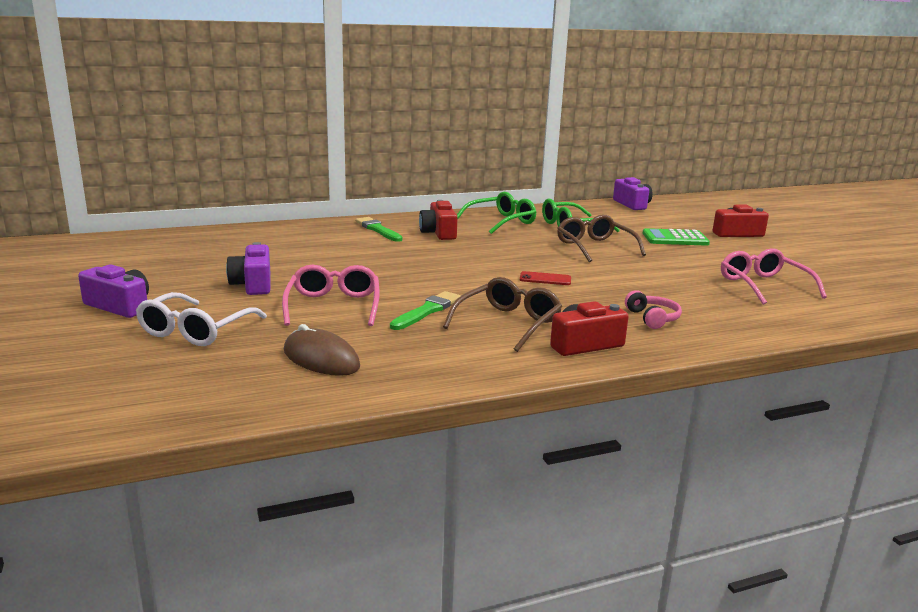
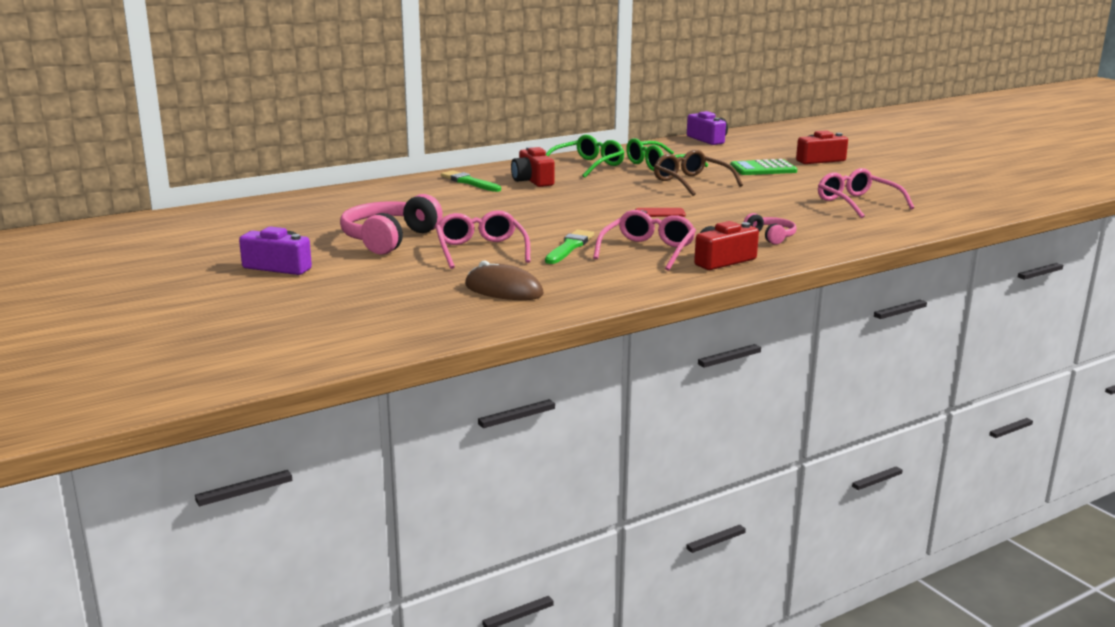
camera: 10 degrees left, 0 degrees up
(196, 330) = (372, 279): white glasses -> none
(253, 284) = (389, 239): purple camera -> pink headphones
(508, 323) = (647, 251): brown glasses -> pink glasses

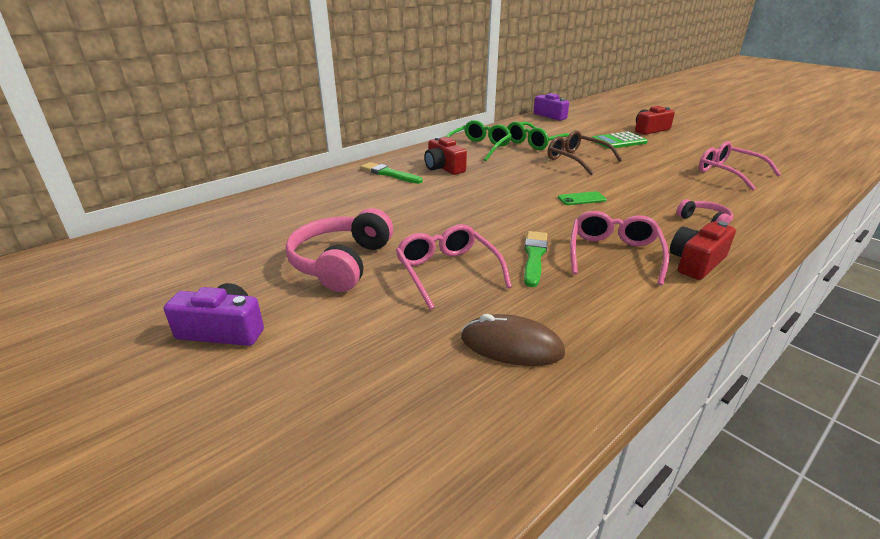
camera: 10 degrees left, 10 degrees up
(660, 213) = (581, 199): red phone -> green phone

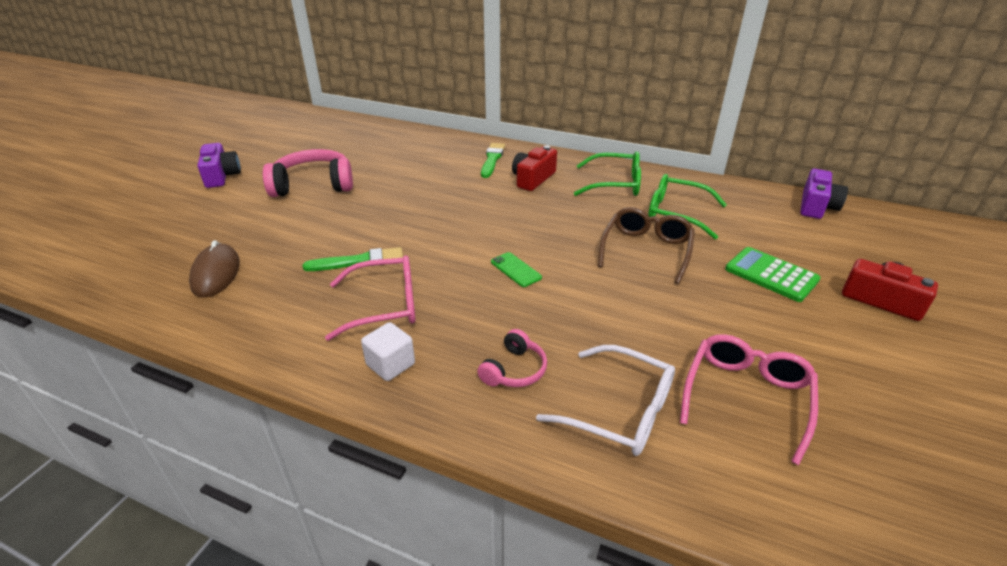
camera: 65 degrees right, 5 degrees up
(447, 272) = (315, 227): pink glasses -> none
(696, 262) = (390, 364): red camera -> white cube
(743, 202) = (619, 411): none -> white glasses

